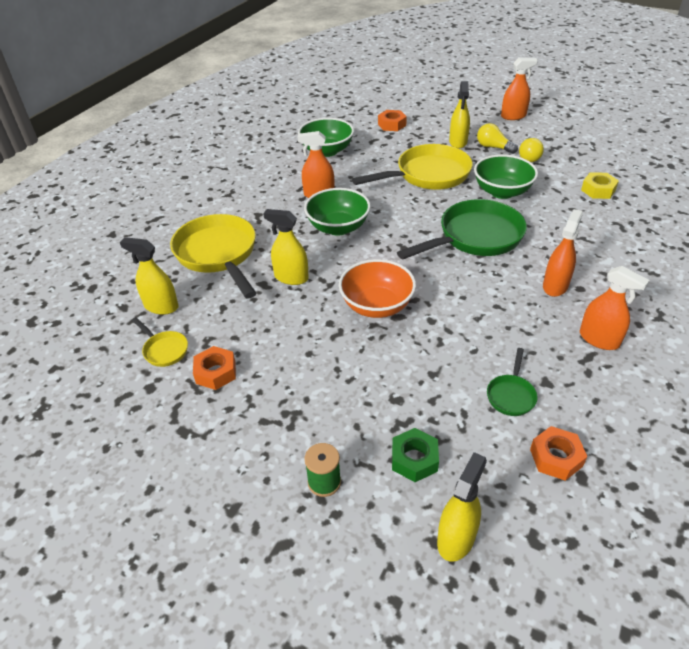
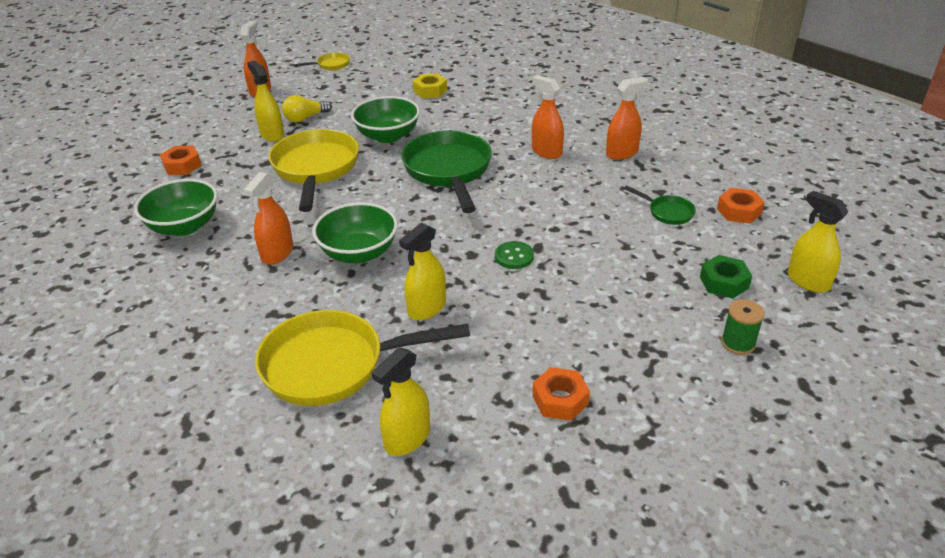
camera: 70 degrees left, 5 degrees down
(164, 350) = (497, 444): yellow pan -> yellow pan (331, 65)
(377, 306) = (514, 256): orange bowl -> green button
(458, 142) = (272, 134): yellow spray bottle -> yellow spray bottle turned 150 degrees counterclockwise
(529, 157) = (343, 105): yellow light bulb -> none

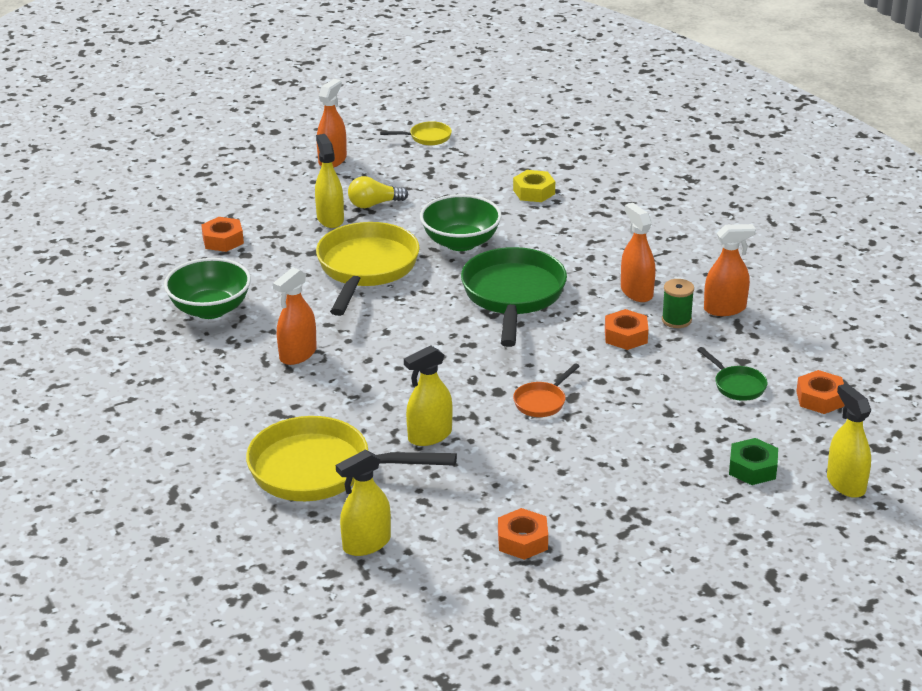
camera: 15 degrees right, 5 degrees down
(359, 253) = (381, 369): green bowl -> none
(514, 256) = (542, 402): green button -> orange pan
(556, 187) = (625, 336): none -> orange nut
(738, 343) = (729, 527): green spool -> green spool (676, 320)

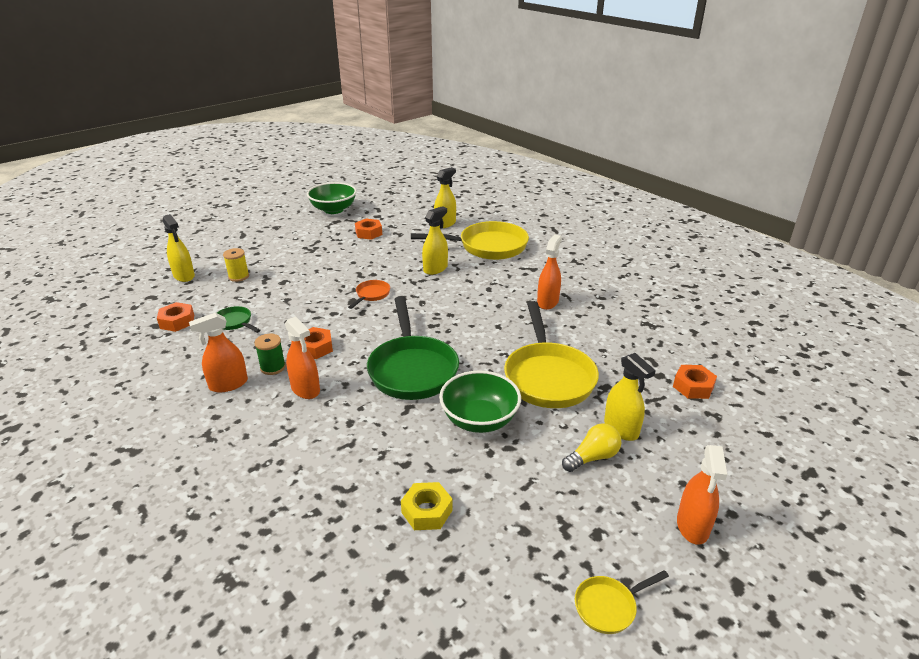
camera: 165 degrees right, 0 degrees up
(210, 309) = (637, 324): green bowl -> green bowl (333, 210)
(752, 468) = (238, 276): green nut -> yellow spool

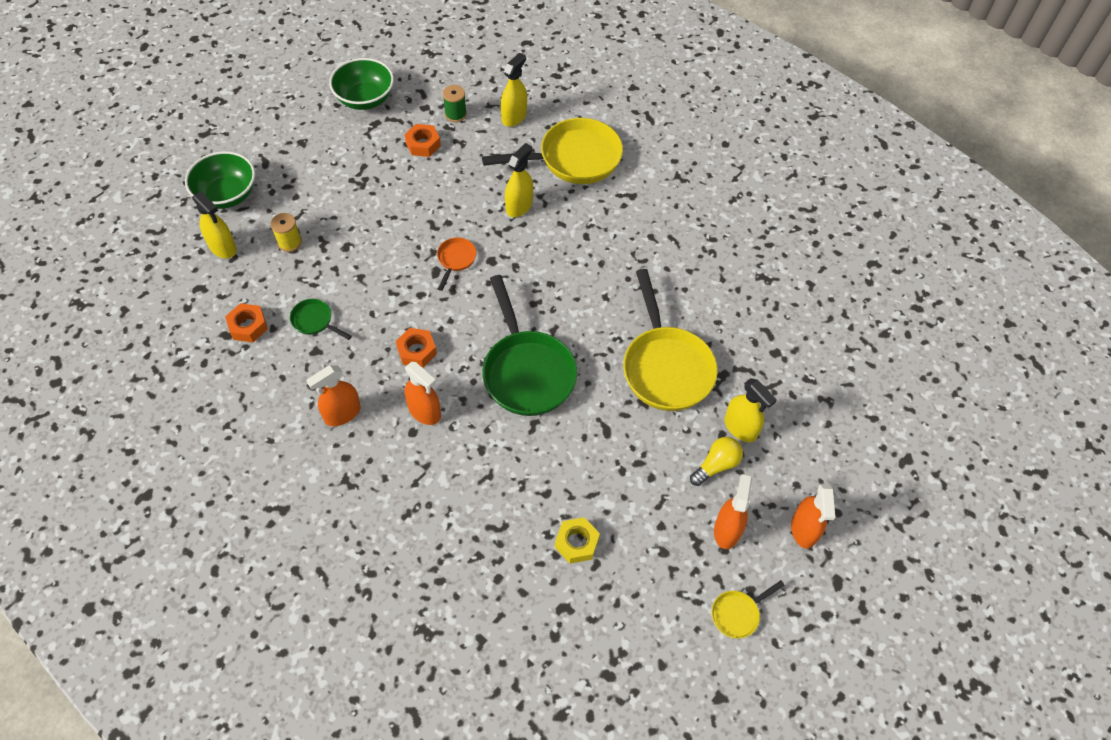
camera: 10 degrees left, 25 degrees up
(273, 367) = (380, 384): green spool -> green spool (455, 114)
(479, 420) = (606, 432): green bowl -> green bowl (227, 195)
(547, 302) = (654, 252): orange spray bottle -> orange spray bottle (727, 530)
(693, 386) = (808, 365): orange nut -> none

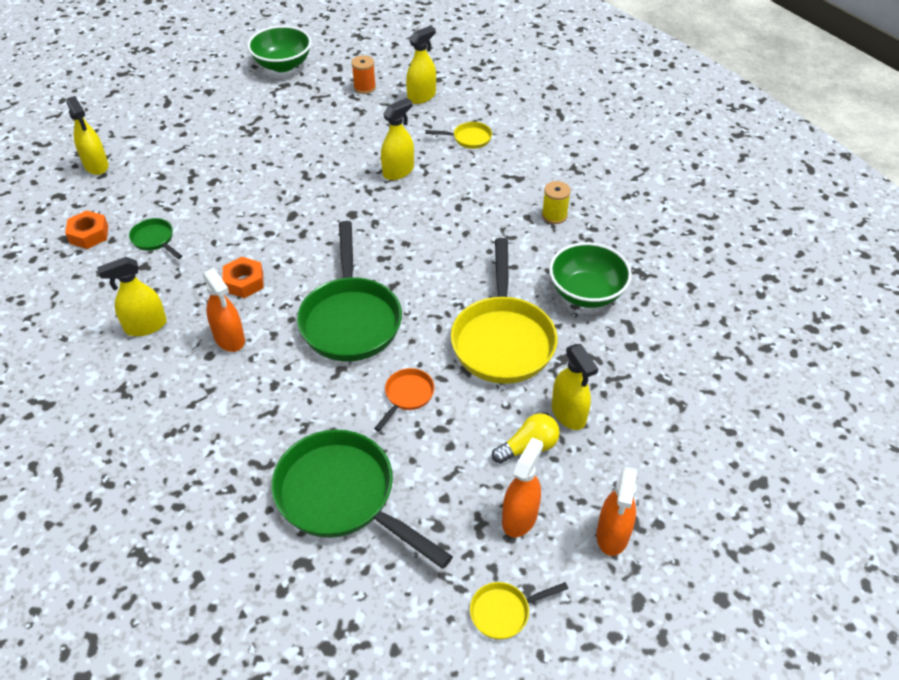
camera: 15 degrees right, 10 degrees down
(227, 195) = (120, 124): green bowl -> green bowl (586, 293)
(289, 242) = (160, 170): yellow spool -> yellow spool (554, 215)
(342, 413) = (145, 326): orange spray bottle -> yellow spray bottle
(423, 144) = (323, 107): orange nut -> none
(455, 114) = (364, 87): green spool -> orange spool
(455, 260) = (316, 208): orange pan -> orange pan (407, 396)
(573, 159) = (468, 138): yellow pan -> yellow pan, size x0.45
(576, 543) = (342, 497): yellow nut -> green pan

